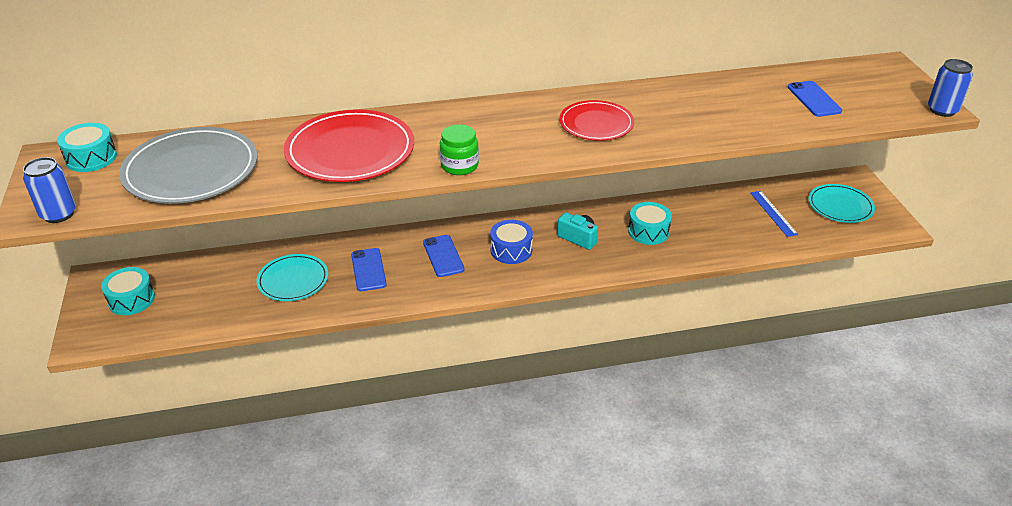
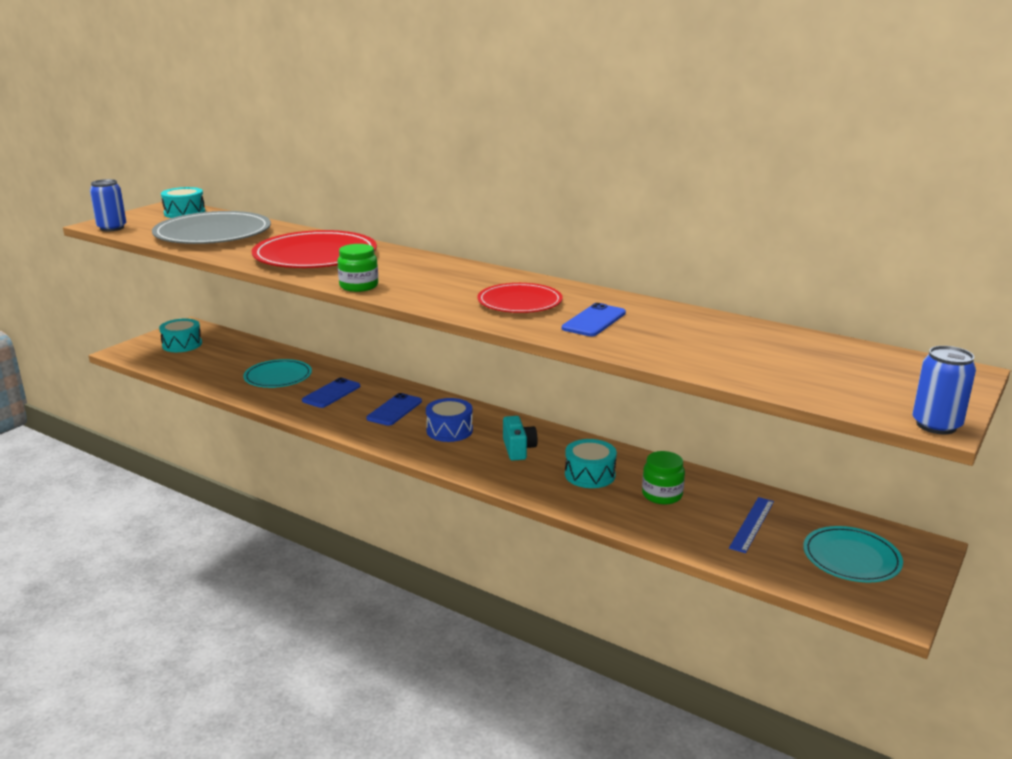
camera: 45 degrees right, 15 degrees down
(705, 221) = (662, 495): none -> green jar
(814, 99) = (782, 361): blue phone -> blue phone (594, 321)

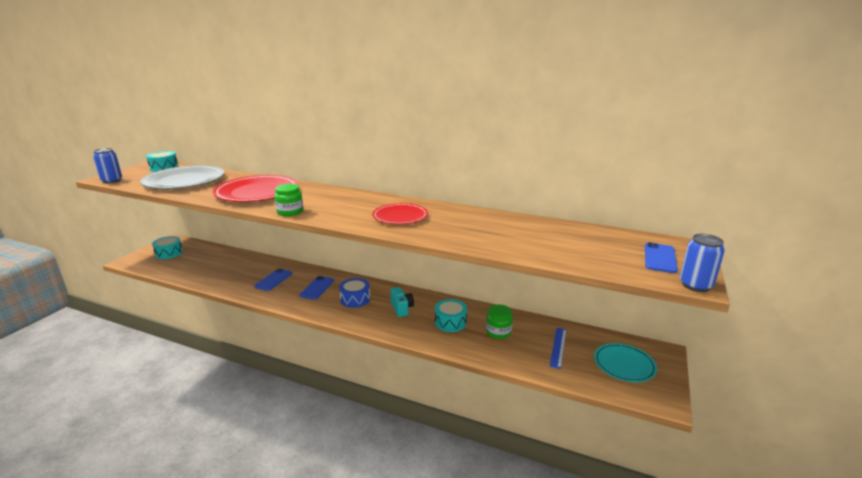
camera: 10 degrees left, 0 degrees up
(278, 377) = (236, 271): turquoise plate -> none
(594, 321) = (452, 226): blue phone -> blue phone (660, 258)

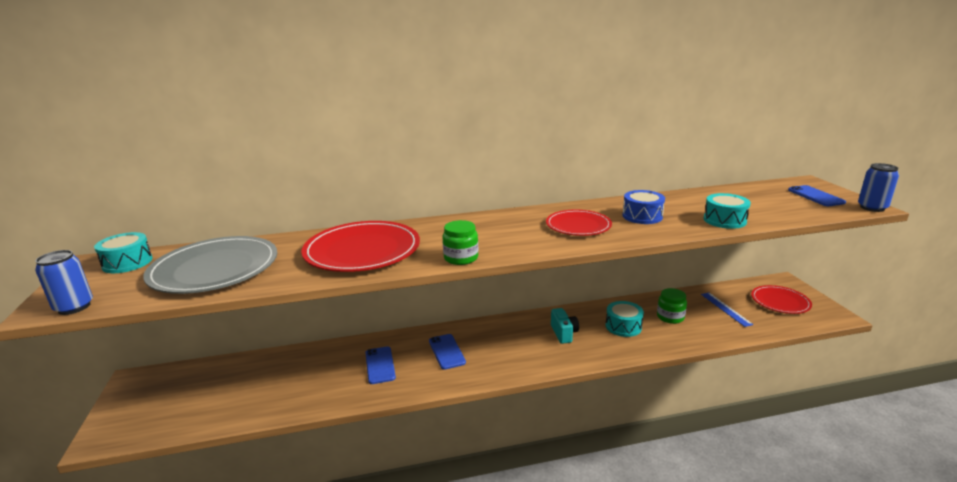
camera: 35 degrees left, 0 degrees up
(169, 253) = (159, 398): turquoise drum -> turquoise drum (724, 220)
(355, 299) = (506, 345): blue drum -> blue drum (642, 216)
(401, 308) = (564, 333): turquoise camera -> turquoise camera turned 45 degrees clockwise
(624, 364) = (780, 302): turquoise plate -> red plate

